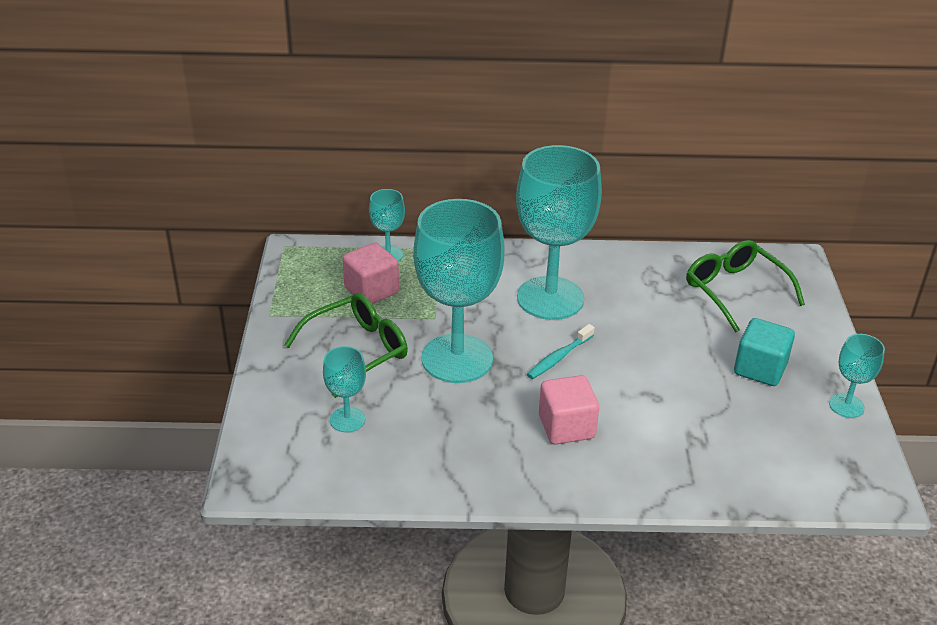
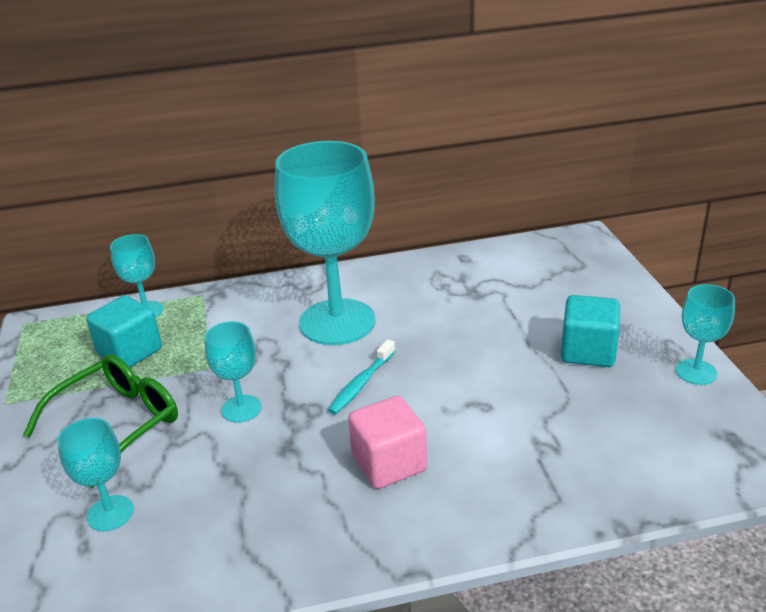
camera: 10 degrees left, 5 degrees down
(371, 290) = (130, 352): pink cube -> turquoise cube
(457, 358) = (241, 409): turquoise goblet -> turquoise goblet, size x0.46
(735, 291) = (532, 278): green glasses -> none

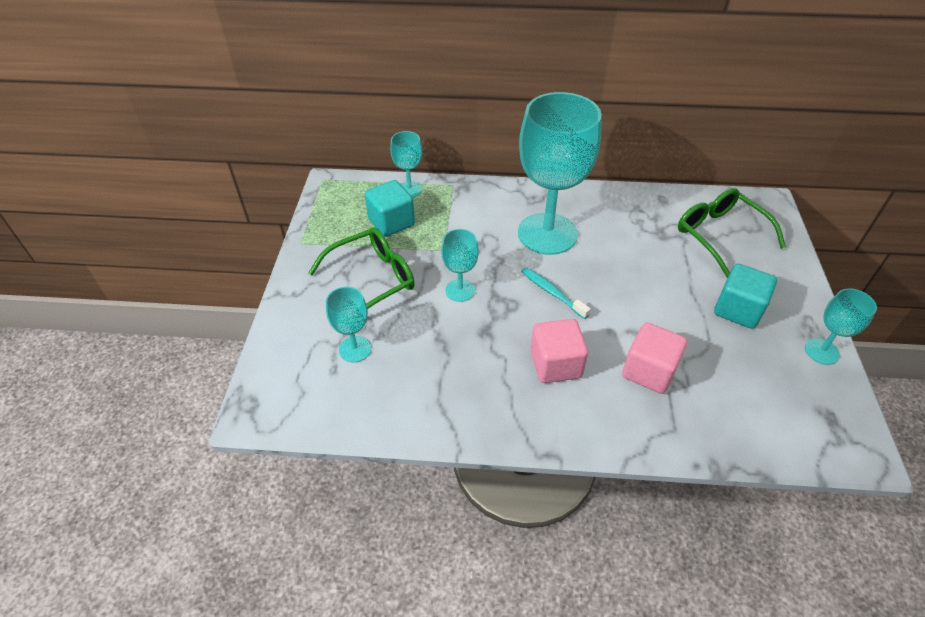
camera: 15 degrees right, 15 degrees up
(361, 384) = (552, 292): turquoise toothbrush -> turquoise toothbrush turned 90 degrees clockwise
(507, 442) = (649, 371): none -> pink cube
(541, 281) = (720, 235): none -> green glasses

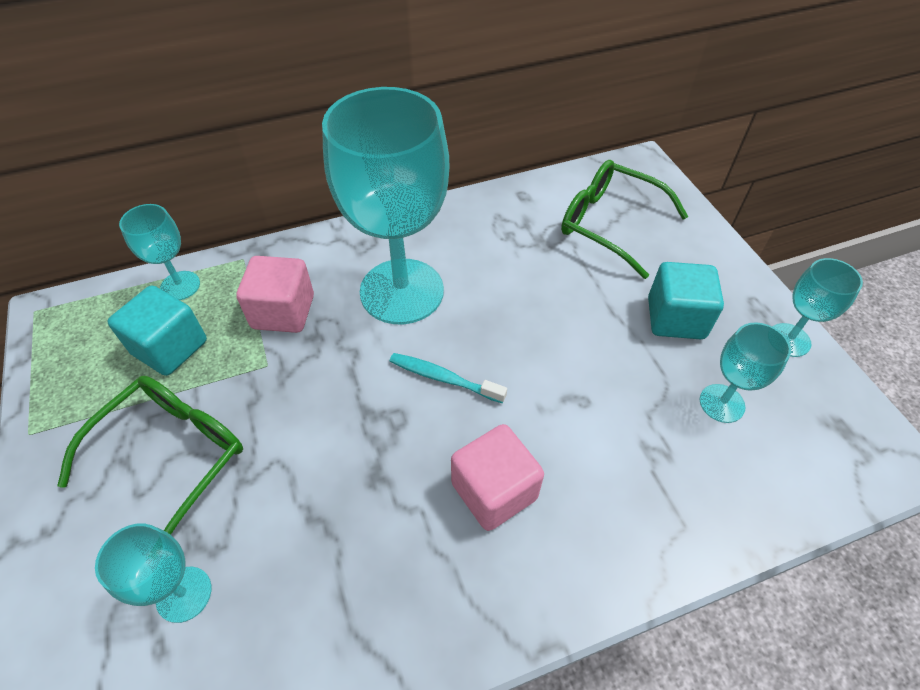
camera: 25 degrees left, 5 degrees up
(460, 290) = (314, 423): turquoise goblet -> turquoise goblet (722, 403)
(649, 371) = (615, 450): pink cube -> pink cube (283, 312)

